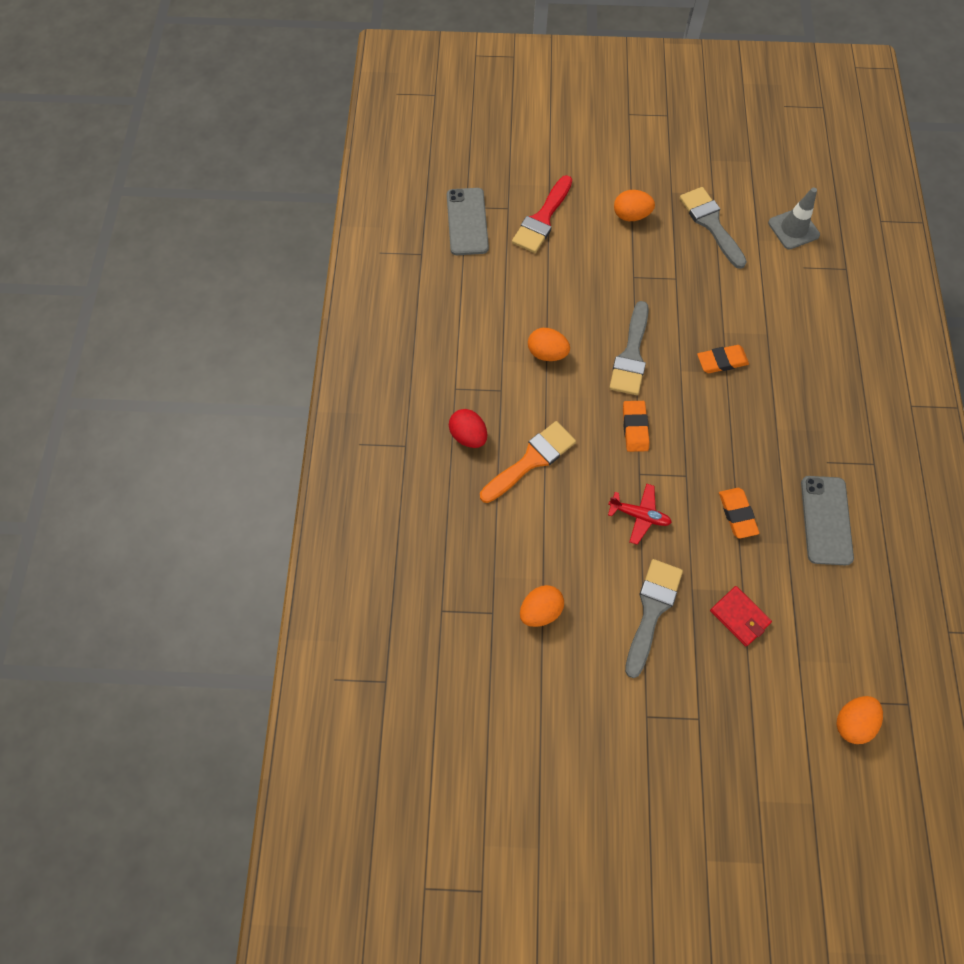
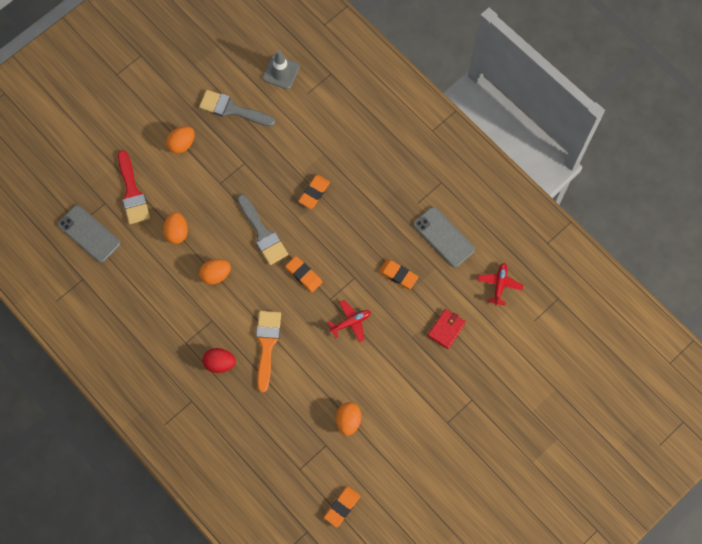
camera: 45 degrees left, 5 degrees up
(446, 693) = (342, 507): none -> orange eraser
(652, 611) = (402, 367): grey brush -> none
(739, 616) = (446, 329): red wallet -> red wallet turned 60 degrees counterclockwise
(847, 625) = (499, 285): none -> red plane
(852, 722) = (540, 332): orange egg -> orange egg (177, 232)

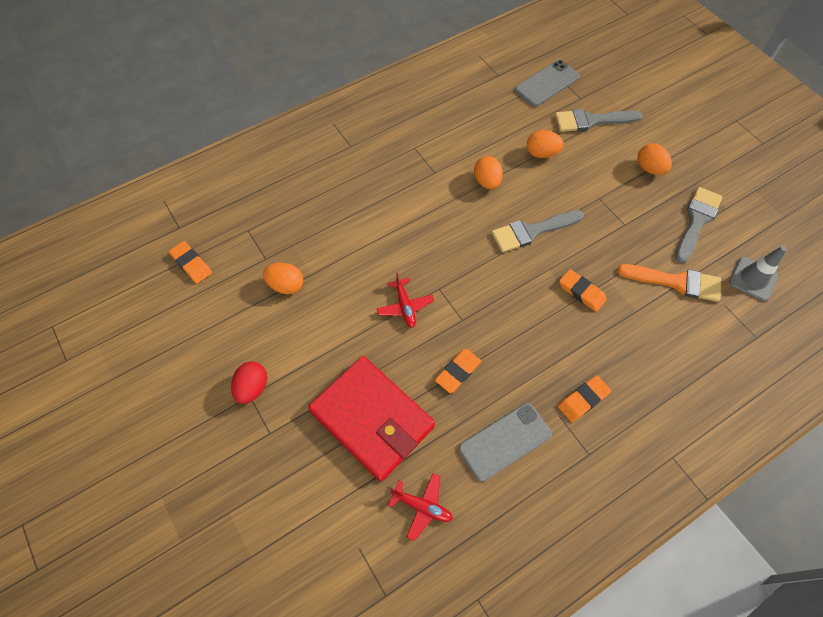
camera: 100 degrees right, 10 degrees down
(132, 192) = (592, 121): red brush -> grey brush
(220, 363) = (385, 174): red egg -> red egg (252, 388)
(267, 345) = (395, 218): orange brush -> orange brush (675, 282)
(304, 275) = (474, 265): orange eraser -> orange eraser (583, 400)
(446, 329) = (372, 419): red wallet -> red wallet, size x2.28

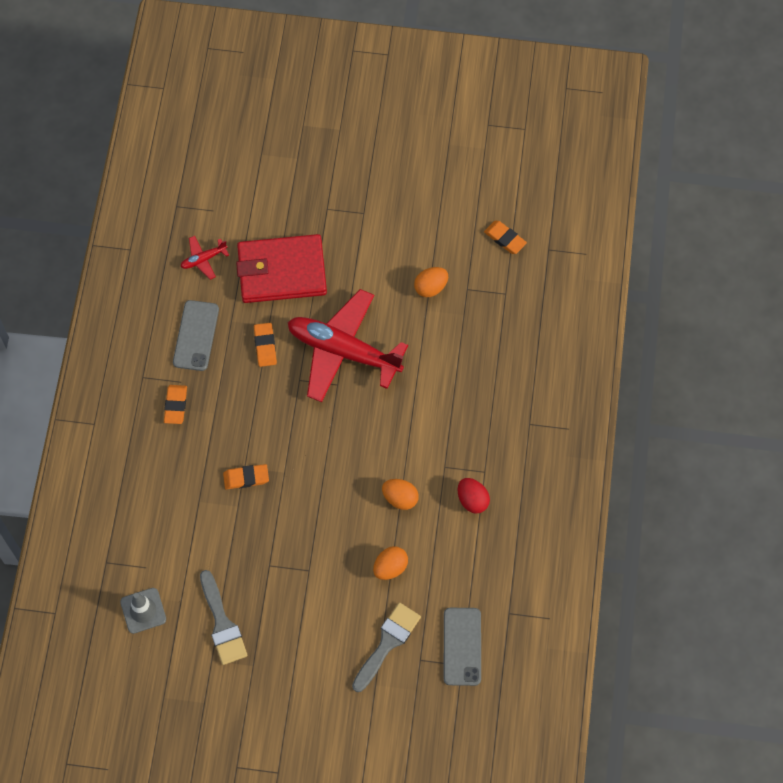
camera: 130 degrees right, 5 degrees up
(191, 264) = (505, 239): orange eraser -> orange eraser turned 45 degrees clockwise
(252, 388) = (367, 218): red egg -> red egg (472, 500)
(405, 306) = (343, 351): red plane -> red plane, size x2.42
(532, 231) = (325, 491): grey brush -> none
(649, 168) = (299, 640): orange egg -> none
(675, 282) = (192, 552): orange brush -> none

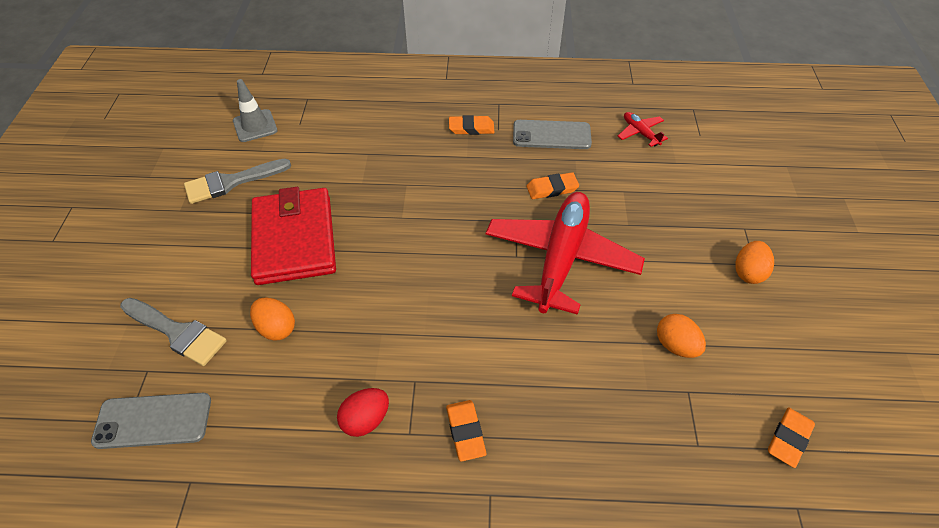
camera: 85 degrees right, 15 degrees down
(246, 478) = (394, 186): orange eraser -> orange eraser (465, 431)
(282, 271) = (647, 195): red wallet -> red wallet (294, 239)
(400, 498) = (369, 332): orange egg -> orange egg (748, 272)

